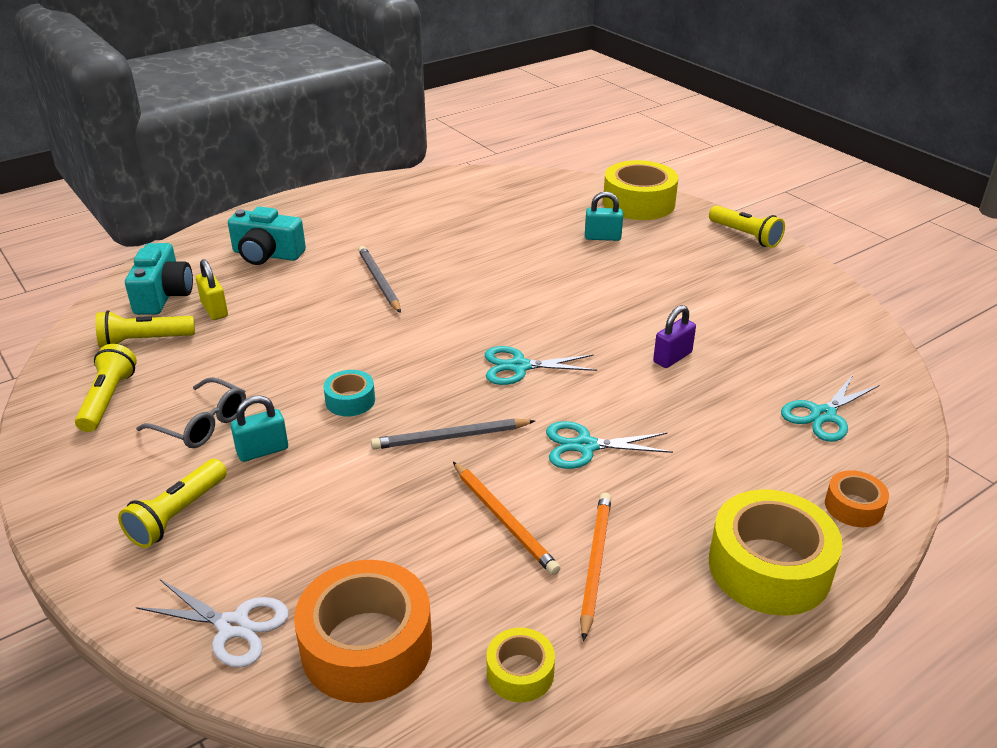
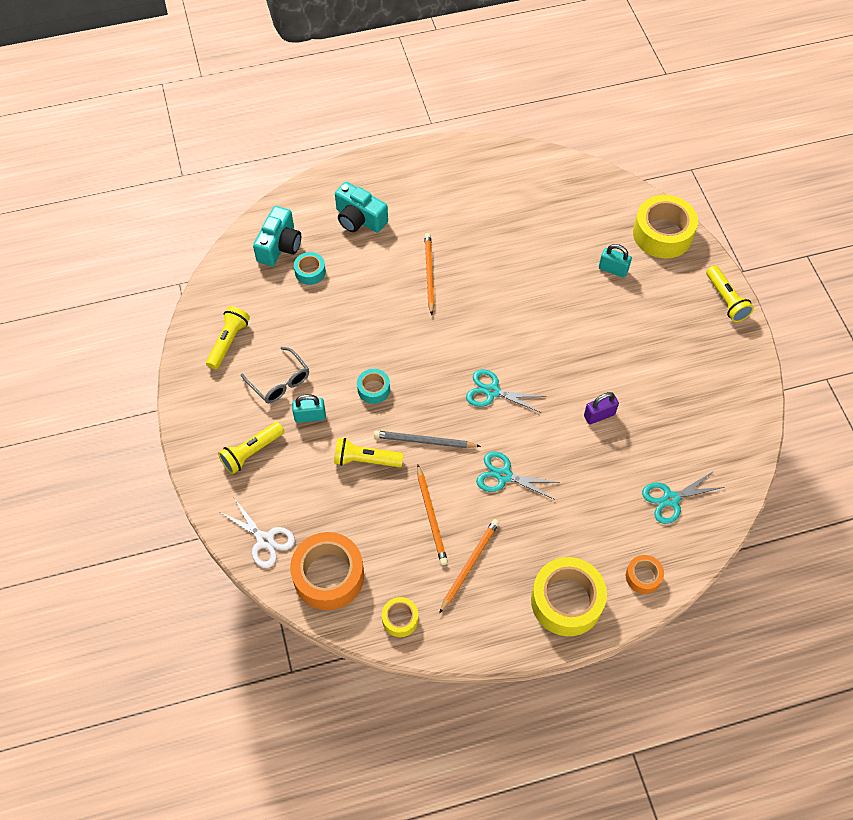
camera: 20 degrees right, 25 degrees up
(144, 341) = (259, 291): yellow flashlight -> yellow flashlight (366, 460)
(214, 310) = (310, 272): yellow padlock -> turquoise tape
(379, 281) = (429, 274): grey pencil -> orange pencil

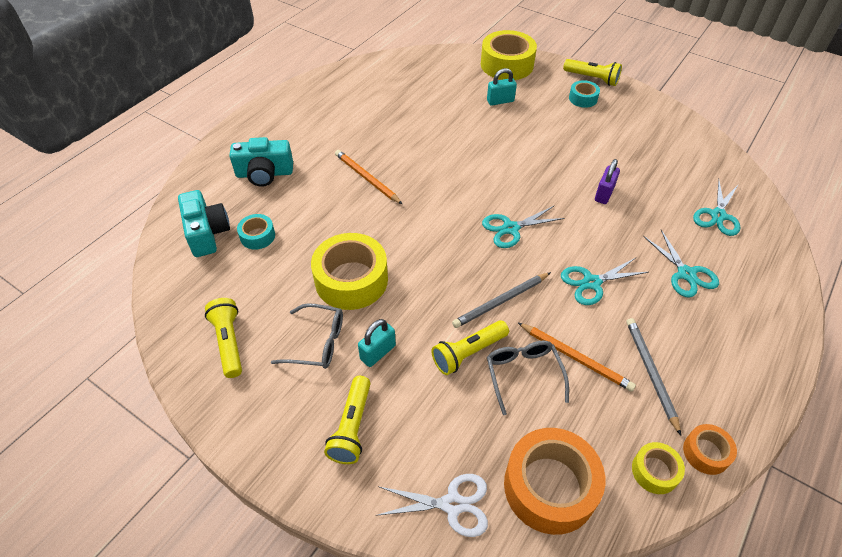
camera: 40 degrees left, 10 degrees down
(373, 389) = (413, 290): turquoise tape -> turquoise tape (583, 98)
(385, 500) = (523, 374): none -> grey glasses
(469, 564) = (650, 373): orange pencil -> grey pencil
(566, 601) = (750, 342): yellow tape -> yellow tape (351, 280)
(583, 522) = (686, 274): none -> turquoise scissors
(643, 576) = (771, 281): orange tape -> orange tape (706, 453)

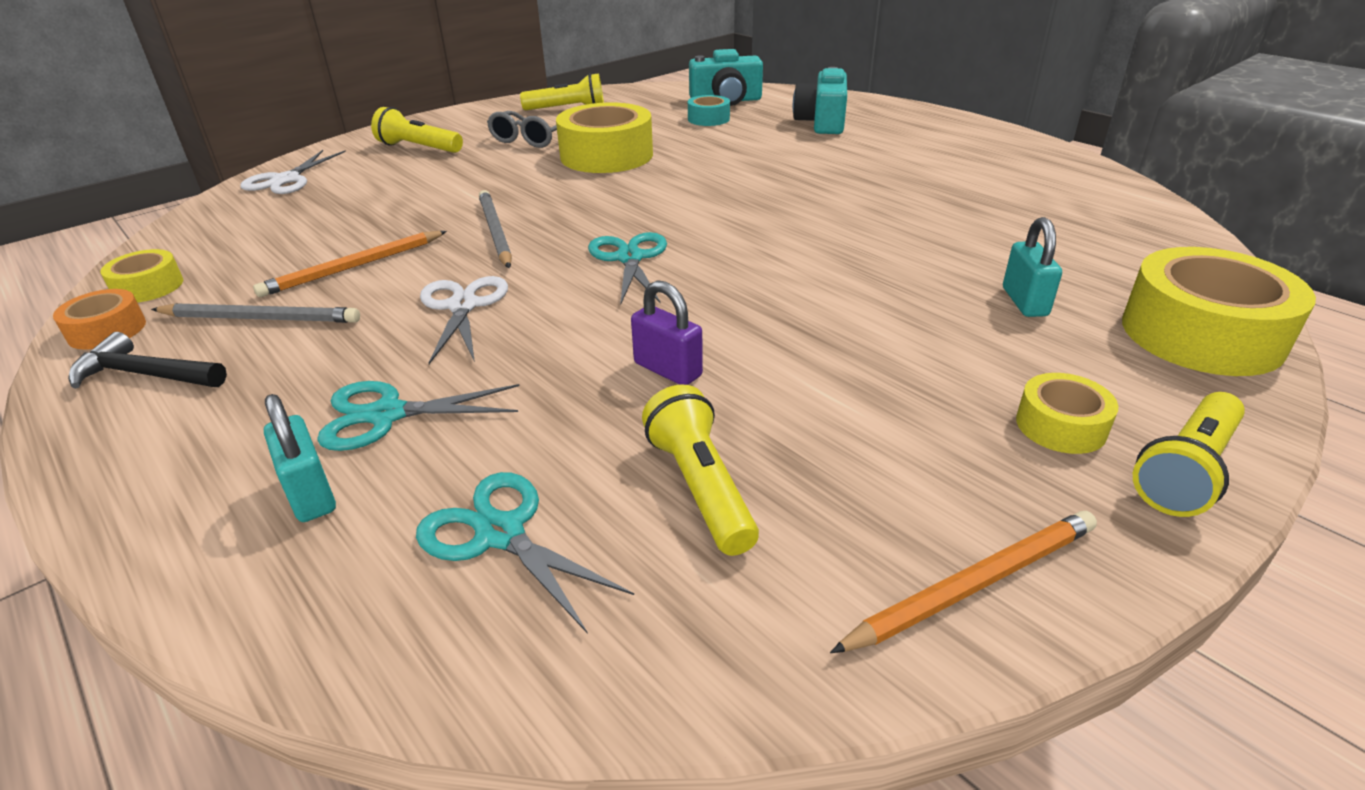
camera: 105 degrees right, 15 degrees down
(366, 178) = (794, 172): orange pencil -> orange pencil (973, 584)
(378, 352) = (491, 162): turquoise padlock -> turquoise padlock (310, 494)
(468, 353) = (439, 204): yellow flashlight -> yellow flashlight (700, 487)
(523, 374) = (373, 230): grey glasses -> none
(550, 487) = (231, 224): orange tape -> none
(583, 98) = (1061, 426): turquoise tape -> yellow tape
(591, 282) = (463, 306): turquoise scissors -> white scissors
(724, 394) = (145, 375): none -> black hammer

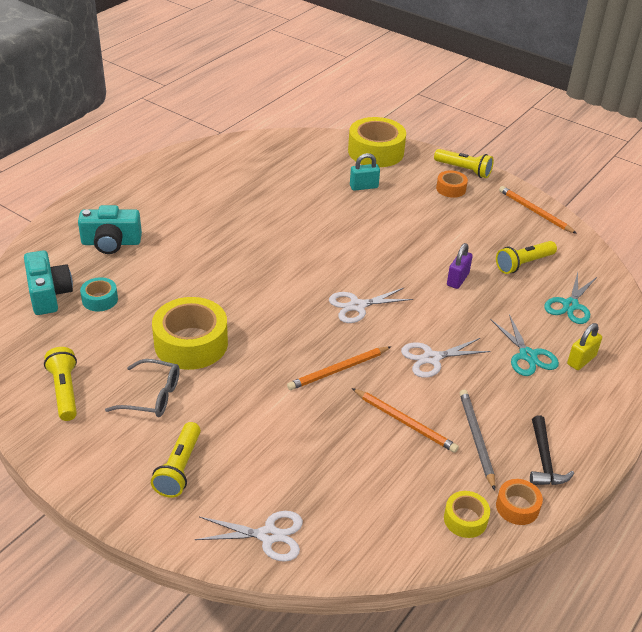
camera: 105 degrees left, 5 degrees up
(310, 494) = (581, 360): turquoise padlock -> yellow padlock
(495, 232) = (338, 370): grey pencil -> orange pencil
(630, 258) = (357, 306): turquoise scissors -> white scissors
(1061, 426) = (451, 189): yellow tape -> orange tape

